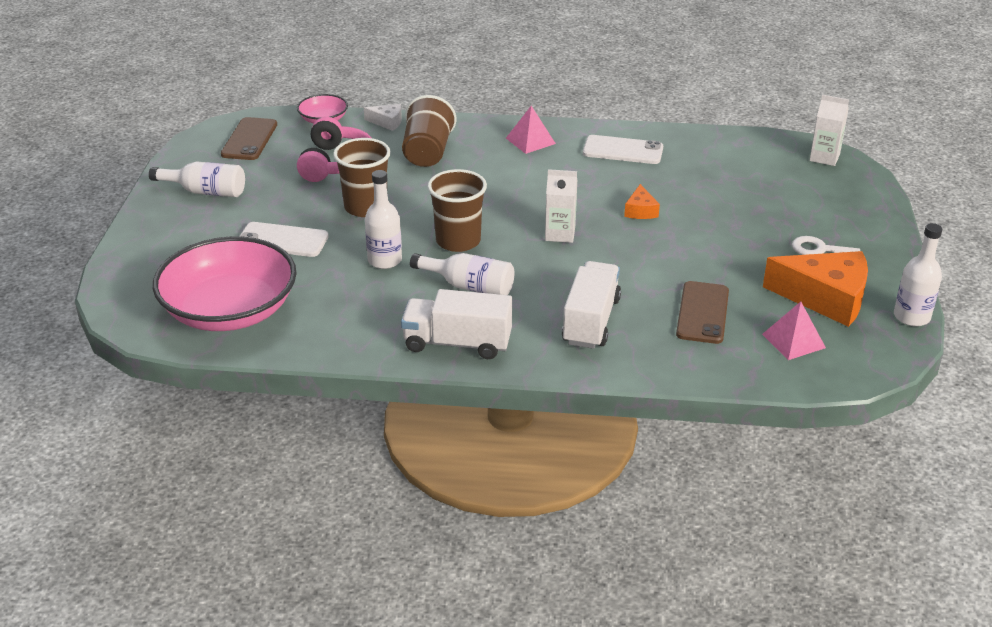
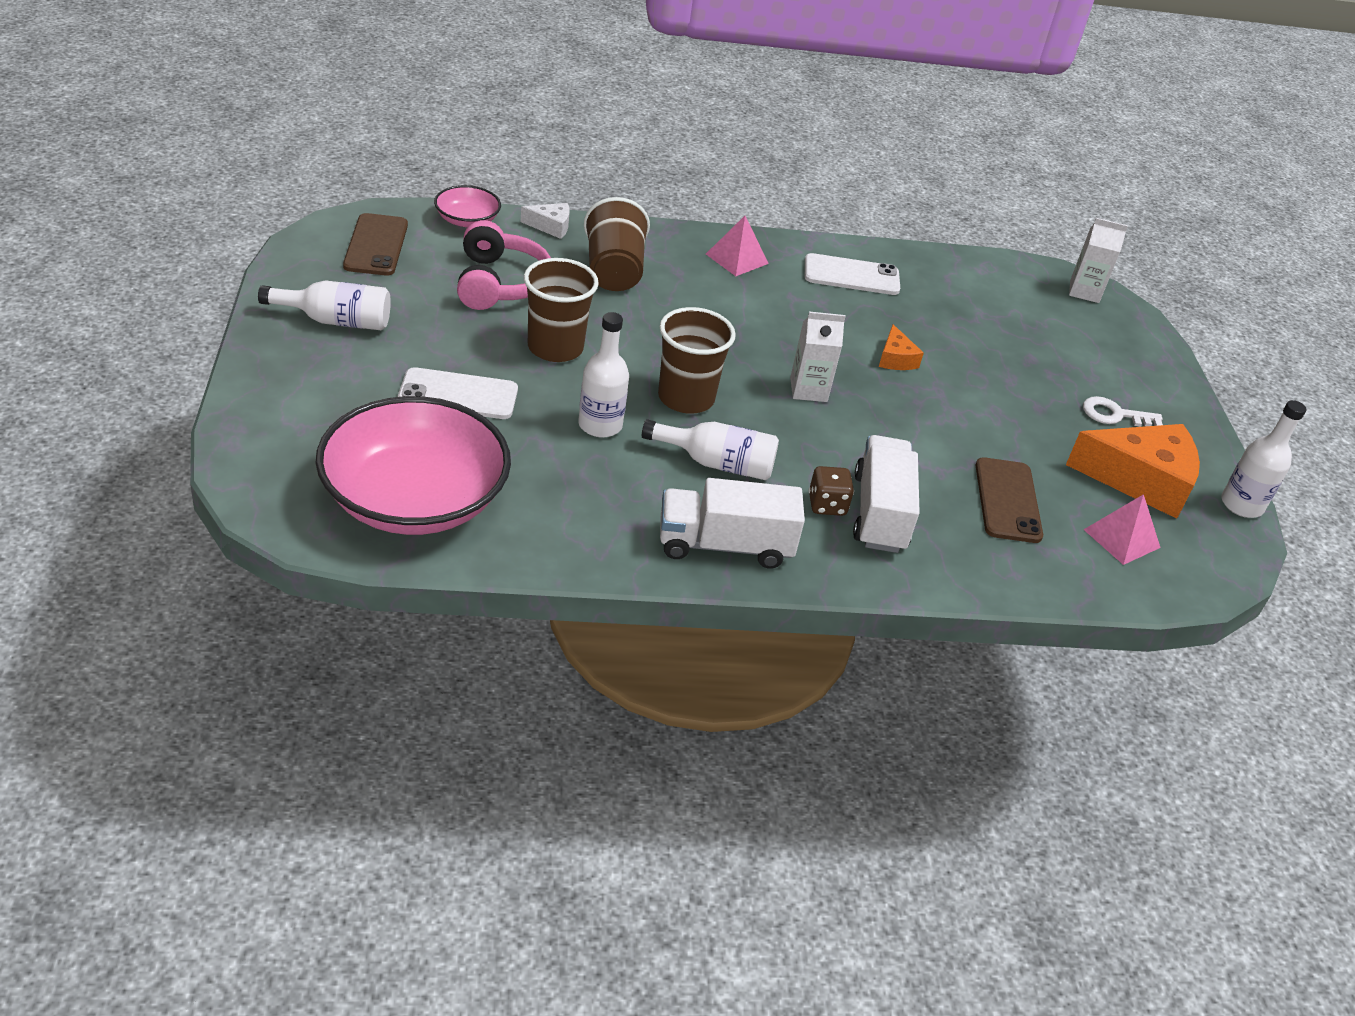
camera: 15 degrees left, 5 degrees up
(549, 315) = (827, 505): none -> brown dice

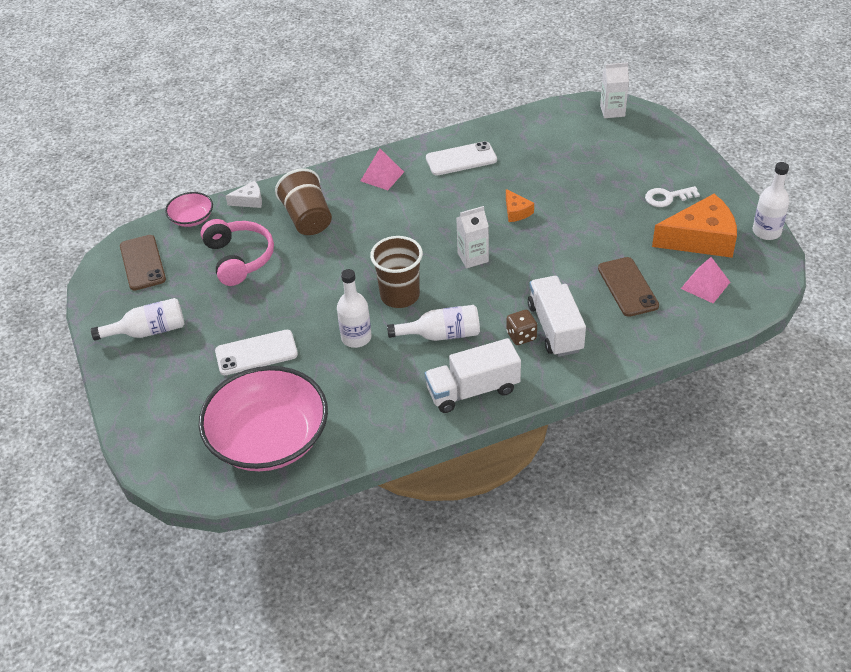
camera: 10 degrees left, 5 degrees up
(555, 348) = (299, 292): brown cup -> none

